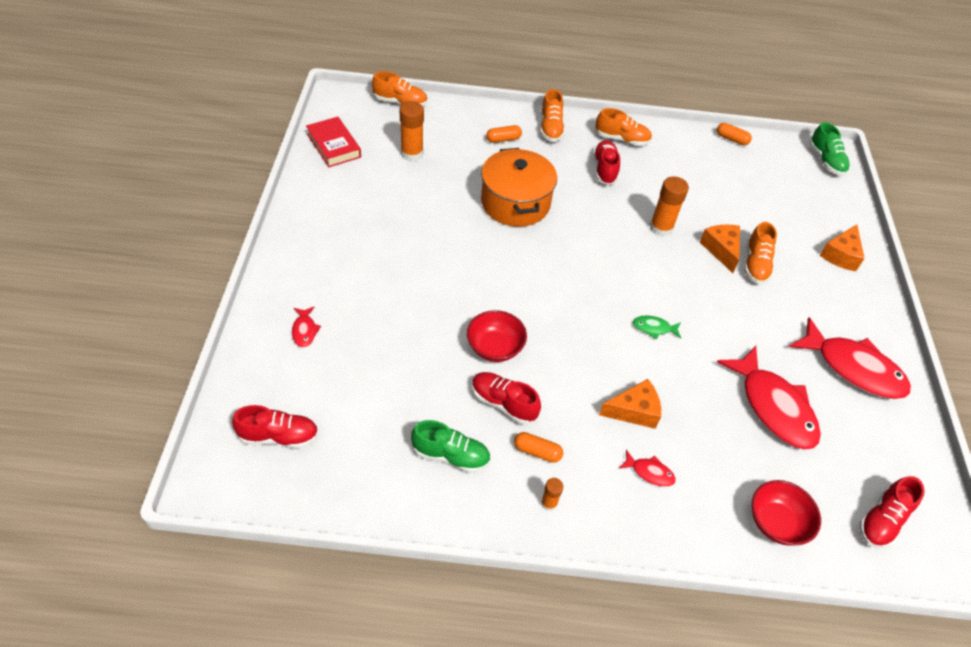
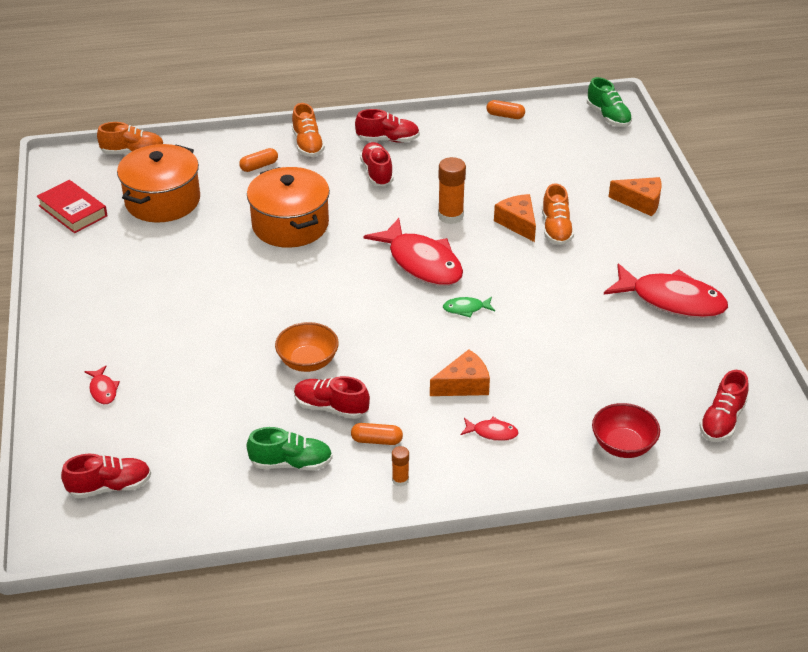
camera: 10 degrees left, 10 degrees down
(412, 153) = (162, 201): orange glue stick -> orange pot
(495, 348) = (308, 361): red bowl -> orange bowl
(621, 139) = (387, 140): orange shoe -> red shoe
(773, 407) = (600, 350): red fish -> red fish (422, 262)
(841, 255) = (640, 202): orange cheese -> orange cheese turned 90 degrees counterclockwise

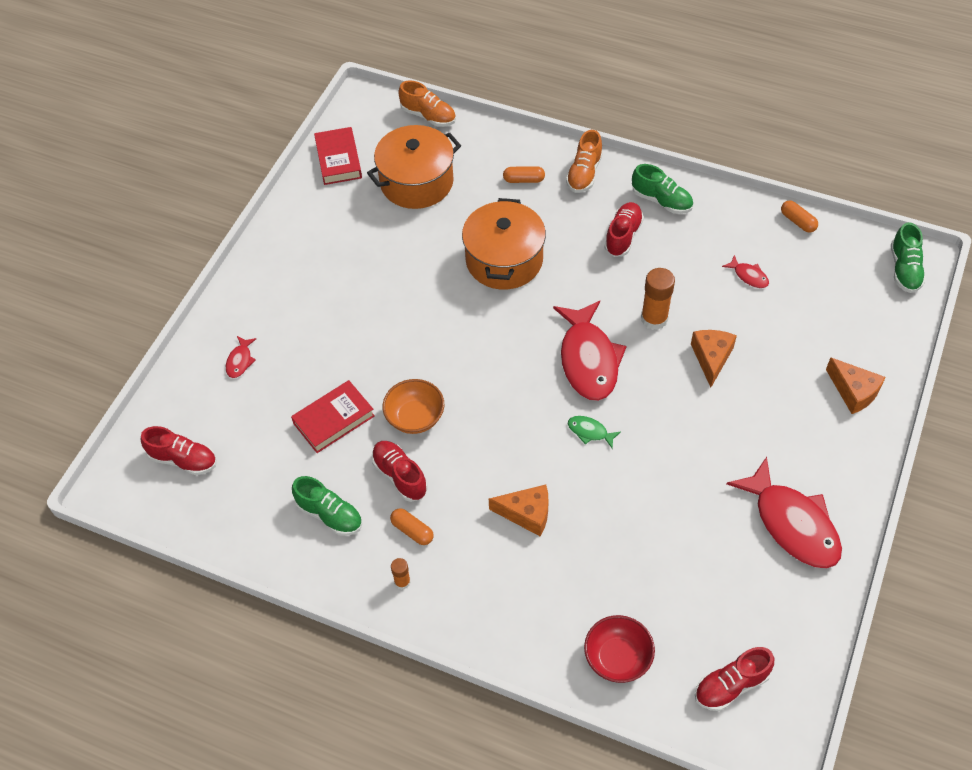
camera: 35 degrees right, 15 degrees up
(233, 394) = (333, 419): none -> red book
(387, 140) = (661, 201): red shoe -> green shoe
(492, 432) = (513, 578): red fish -> red fish (749, 276)
(556, 229) = (743, 383): orange shoe -> none

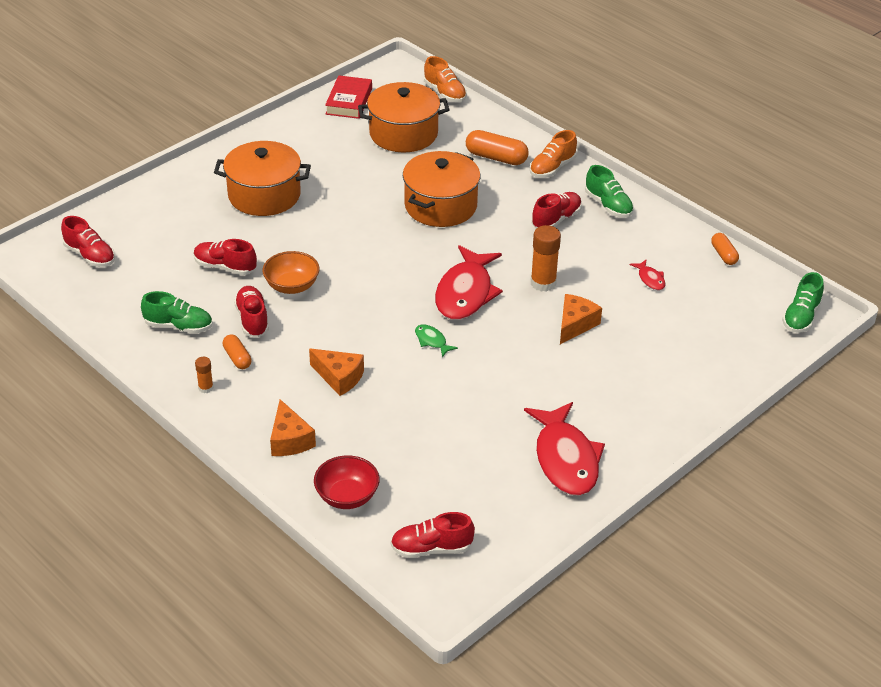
camera: 20 degrees right, 15 degrees down
(240, 361) = (178, 207): red fish -> none
(321, 312) = (264, 195): none -> orange pot
(329, 514) = (178, 326): green shoe -> green shoe turned 45 degrees counterclockwise
(333, 419) = (225, 267): red book -> red shoe
(524, 180) = (496, 157): orange capsule -> orange capsule, size x1.66
(854, 392) = (689, 387): orange cheese -> orange cheese (290, 440)

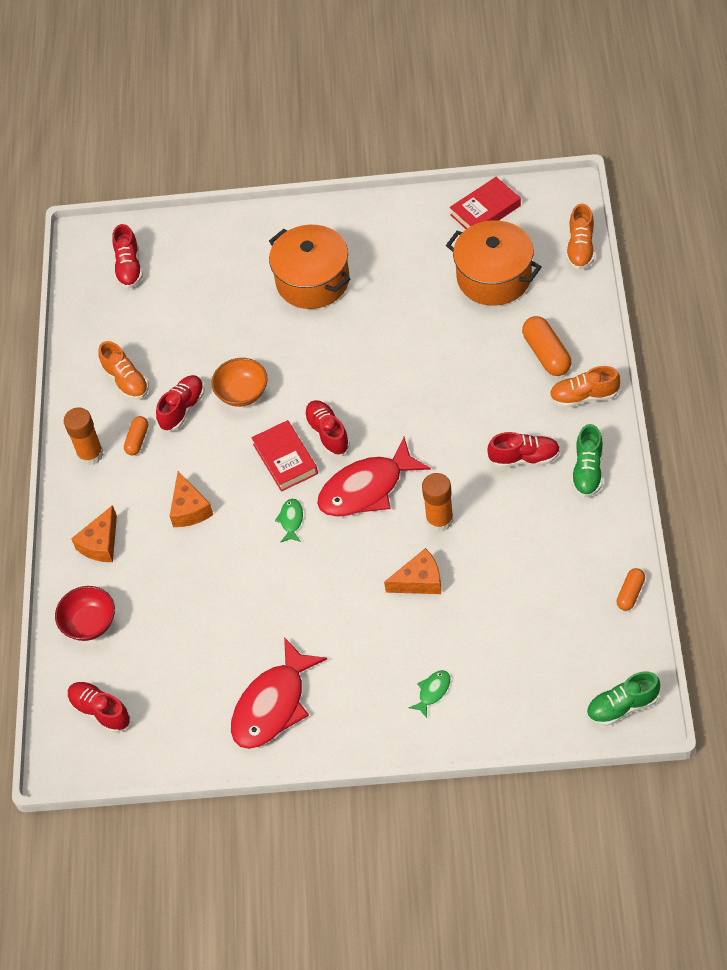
camera: 50 degrees right, 15 degrees up
(178, 326) = (126, 381): green shoe -> orange shoe
(206, 388) = (90, 454): orange glue stick -> orange glue stick, size x1.88
(225, 267) = (212, 341): red shoe -> red shoe (327, 433)
(379, 307) = (285, 459): none -> red book
(440, 206) = (442, 381): orange pot -> none
(650, 279) = (534, 576): red fish -> none
(669, 382) = (433, 691): none -> green fish

